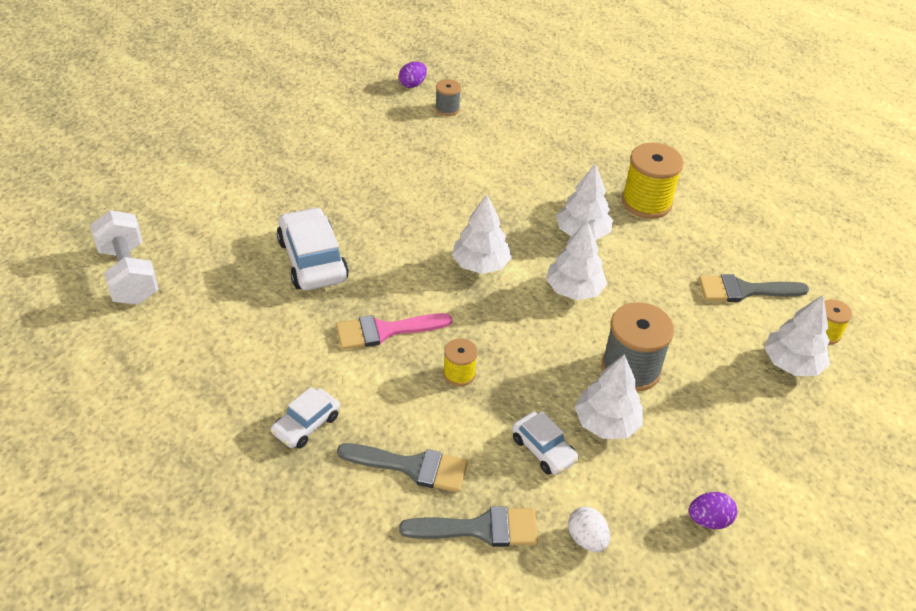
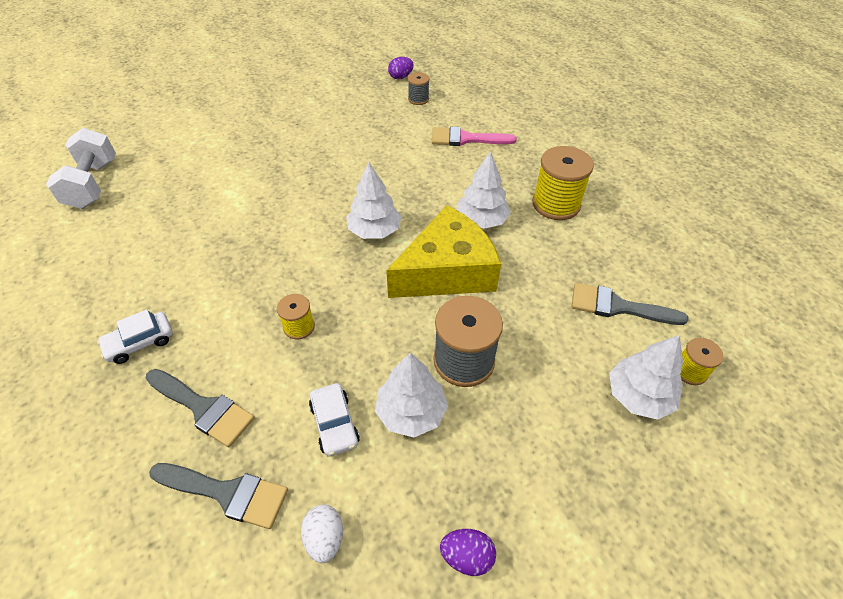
camera: 20 degrees right, 5 degrees up
(312, 260) = (237, 200): white car -> none
(385, 331) = (258, 272): pink brush -> pink brush (466, 139)
(574, 290) = (447, 271): white tree -> yellow cheese

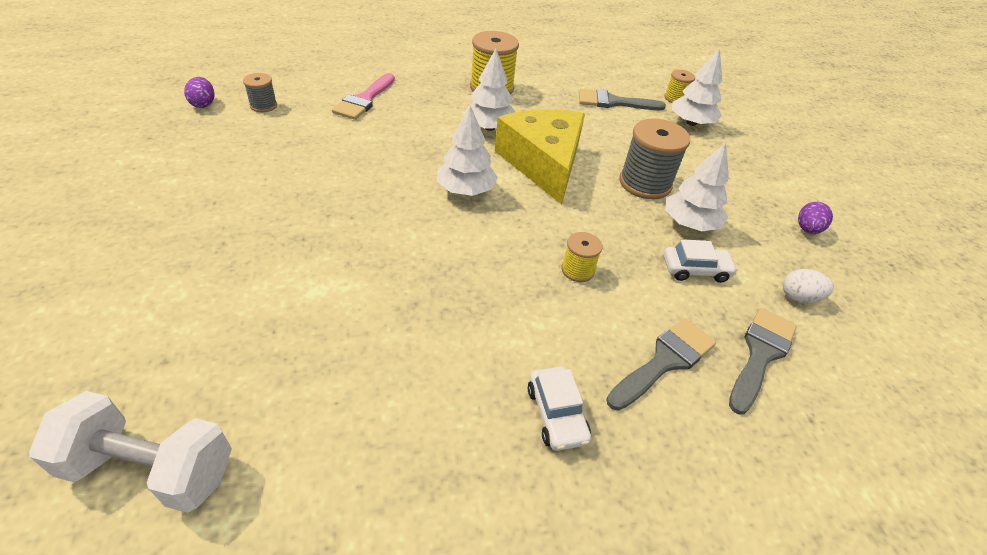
camera: 75 degrees left, 5 degrees down
(618, 307) = (613, 102): grey brush -> grey brush turned 60 degrees clockwise

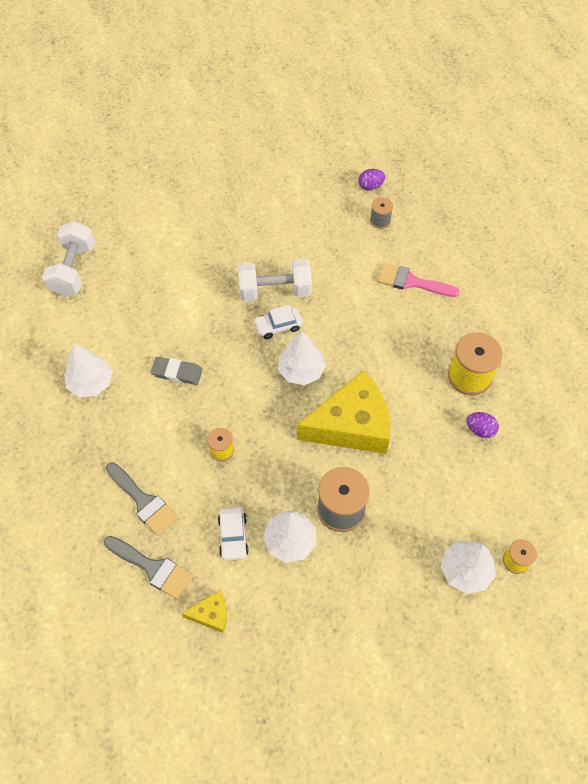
camera: 90 degrees right, 15 degrees up
(333, 197) = (275, 291): none -> white dumbbell
(447, 309) = (177, 372): none -> grey eraser
(489, 127) = (396, 380): white tree -> white tree (91, 383)
(556, 414) = (103, 436): white car -> white car (278, 326)
(613, 102) = (482, 491): grey brush -> none
(799, 297) = (211, 614): white egg -> yellow cheese
(807, 229) = (300, 650): purple egg -> purple egg (480, 430)

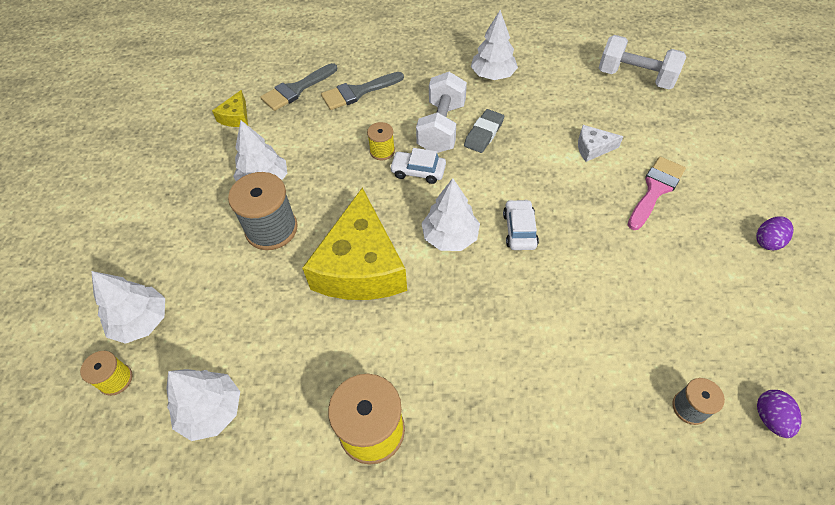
camera: 110 degrees right, 5 degrees down
(174, 290) = (592, 148): none -> white cheese
(233, 536) = (293, 143): white car -> white car (418, 171)
(275, 291) = (574, 239): white dumbbell -> white dumbbell (441, 128)
(411, 282) = (557, 411): pink brush -> pink brush (655, 189)
(480, 430) = (289, 410): purple egg -> purple egg (767, 241)
(504, 480) = (211, 410): none -> white tree

